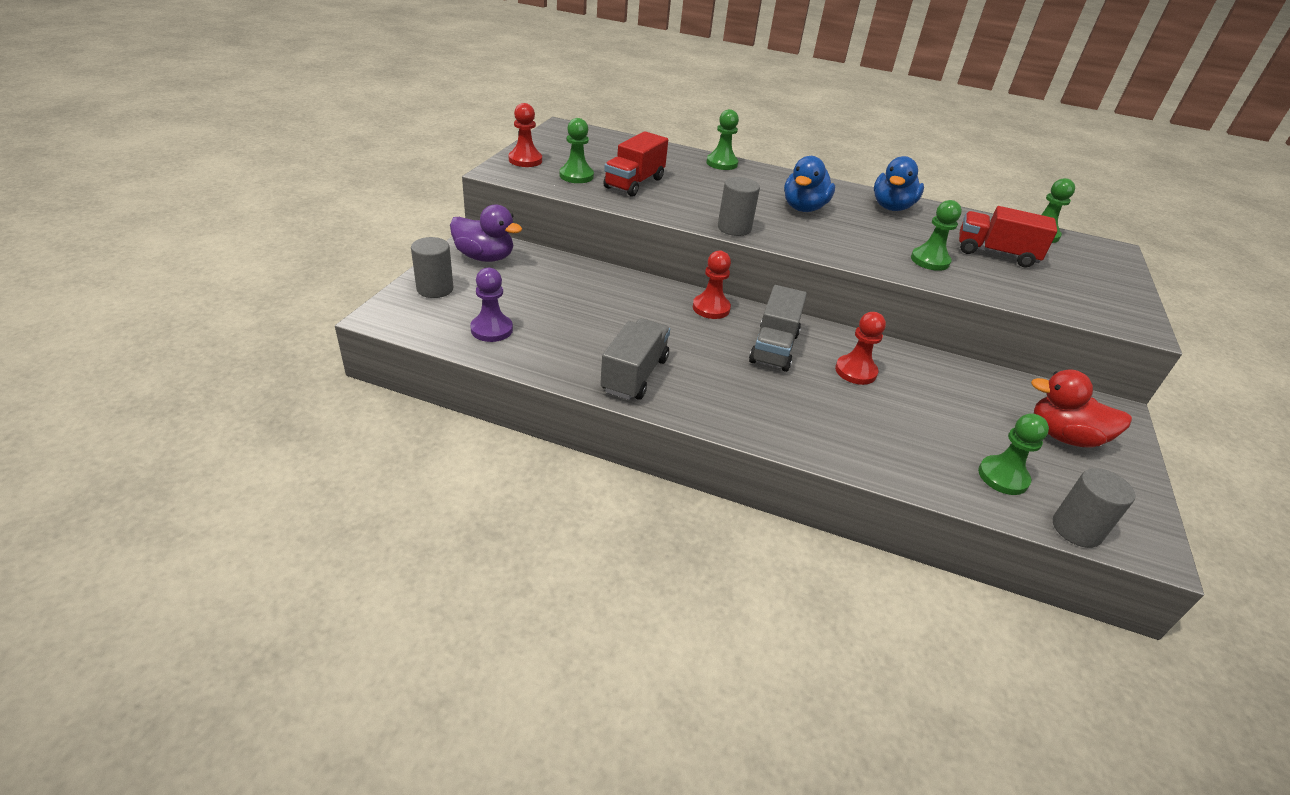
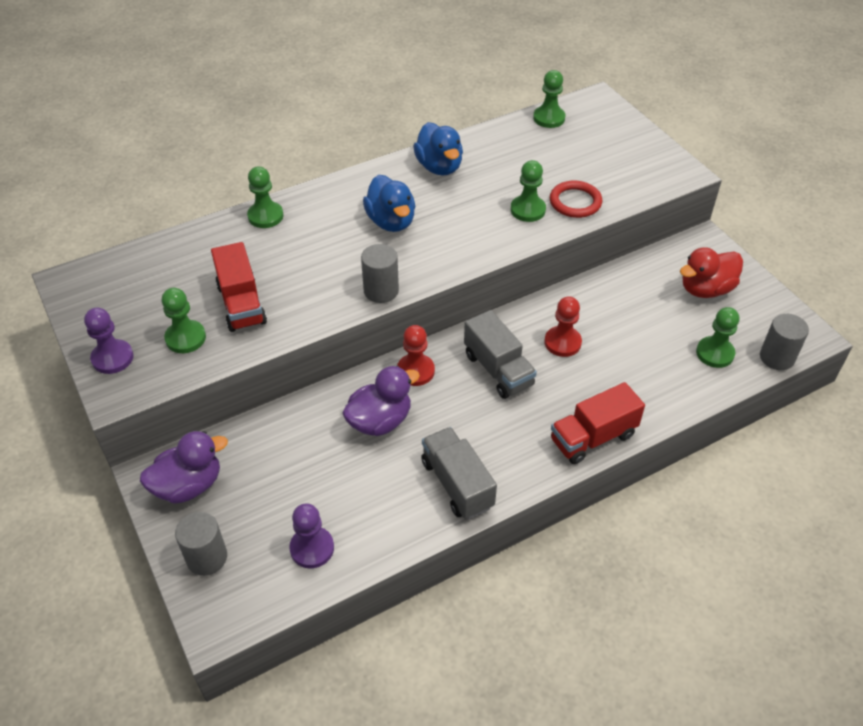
camera: 45 degrees left, 10 degrees up
(525, 160) = (112, 358): red pawn -> purple pawn
(642, 311) = (380, 421): none -> purple duck
(984, 280) = (575, 202): none -> red ring
(995, 254) = (550, 166): red truck -> red truck (593, 437)

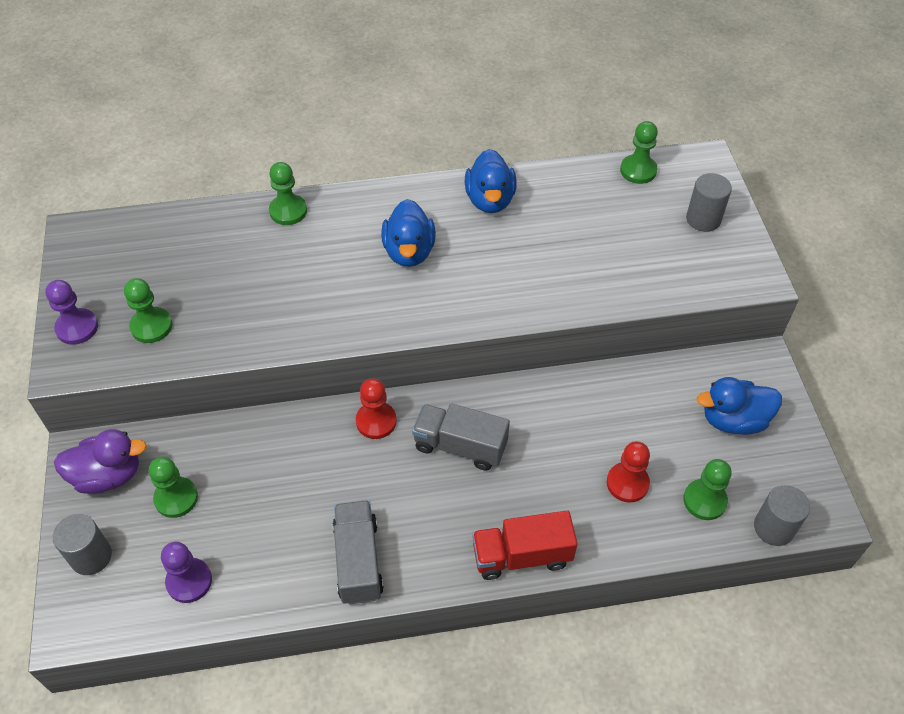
camera: 20 degrees right, 5 degrees up
(241, 304) = (220, 304): red truck -> none
(380, 421) = (315, 466): purple duck -> none
(381, 291) = (361, 329): grey cylinder -> grey cylinder (703, 219)
(498, 370) = (460, 446): grey truck -> grey truck turned 120 degrees clockwise
(528, 210) = (559, 277): green pawn -> green pawn (176, 498)
(562, 342) = (543, 436): red pawn -> red pawn (627, 483)
(575, 202) = (615, 282): red ring -> none
(705, 289) = (733, 420): red duck -> blue duck

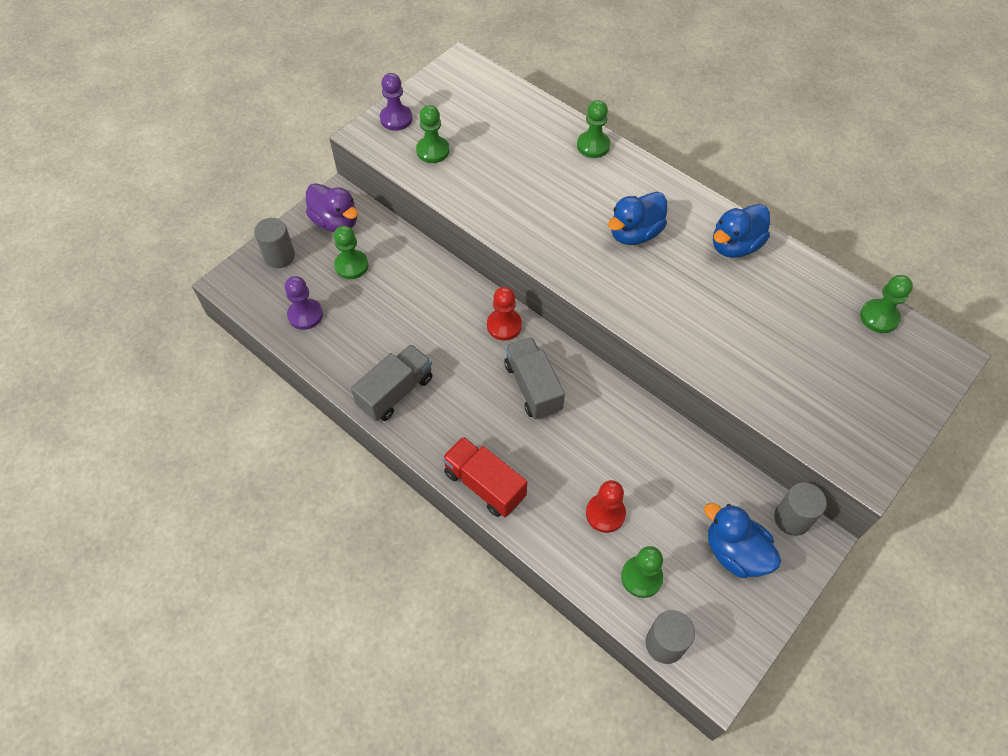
camera: 50 degrees right, 5 degrees up
(703, 219) = (883, 394): grey cylinder -> grey cylinder (792, 518)

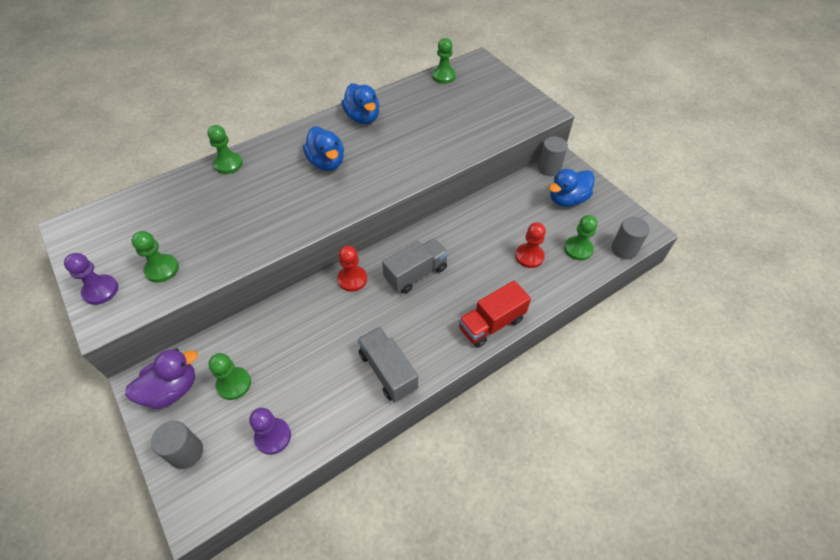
camera: 75 degrees left, 5 degrees down
(533, 387) = (416, 274): grey truck -> grey truck turned 150 degrees clockwise

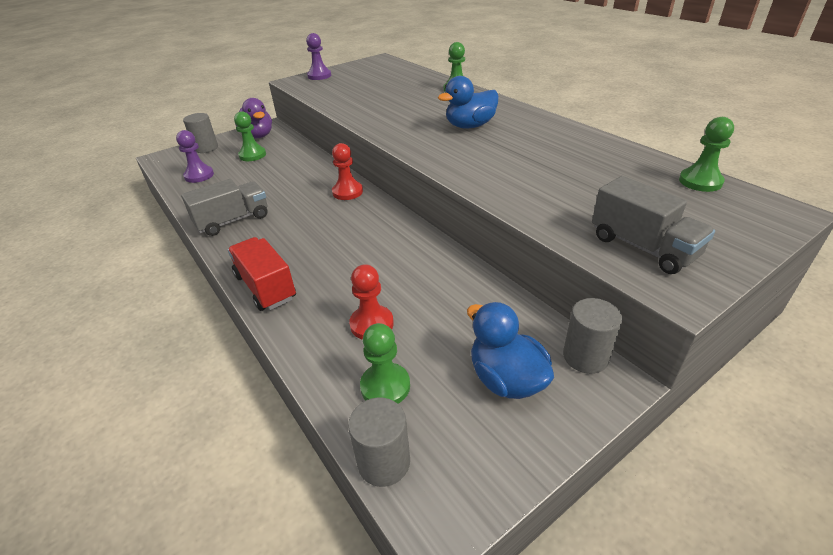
camera: 90 degrees right, 15 degrees down
(162, 269) = (335, 87): green pawn -> none
(363, 118) = (558, 136): blue duck -> none
(416, 274) = (350, 228): grey truck -> grey truck (642, 247)

